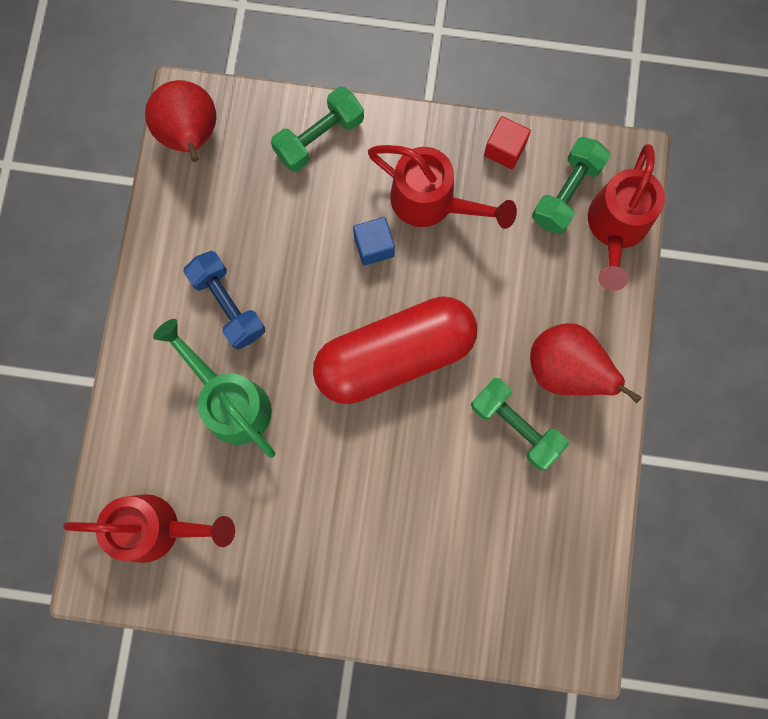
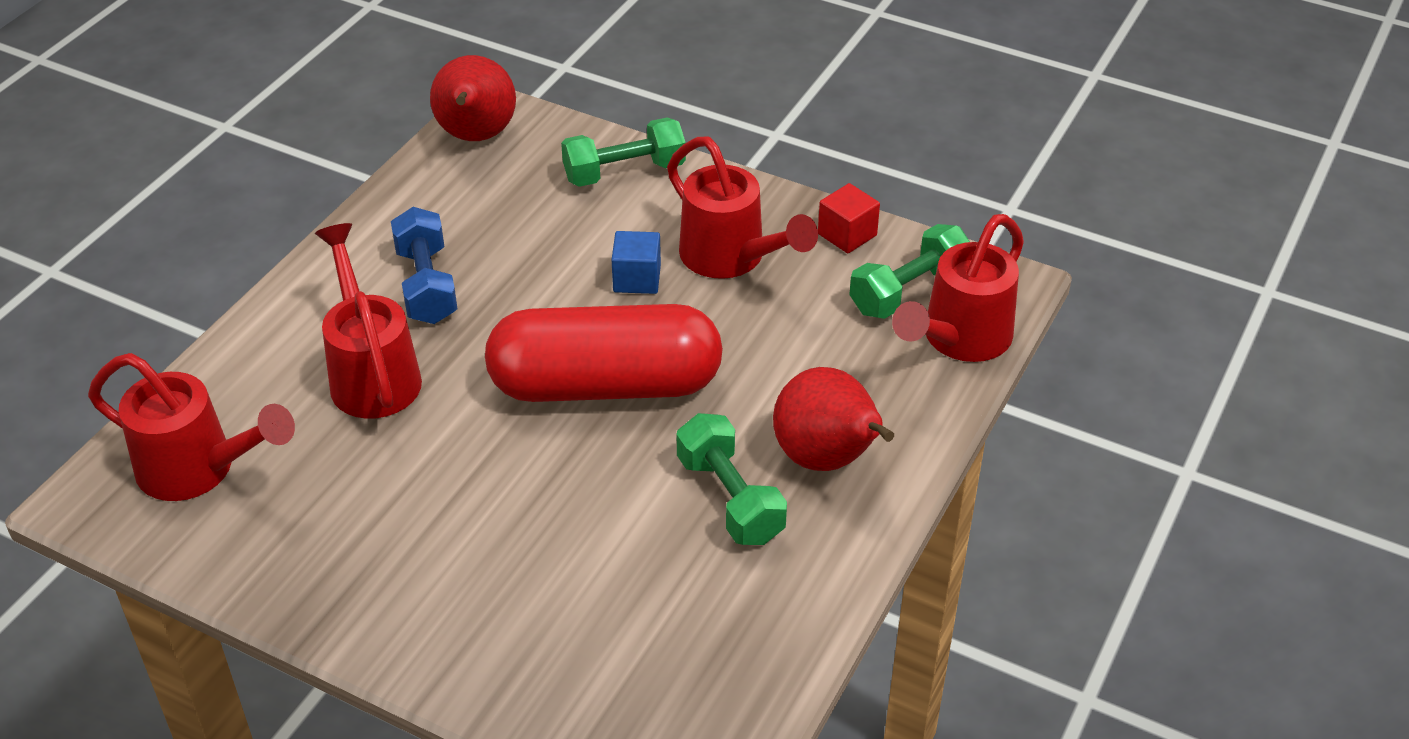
camera: 20 degrees right, 35 degrees down
(230, 402) = (372, 373): green watering can -> red watering can

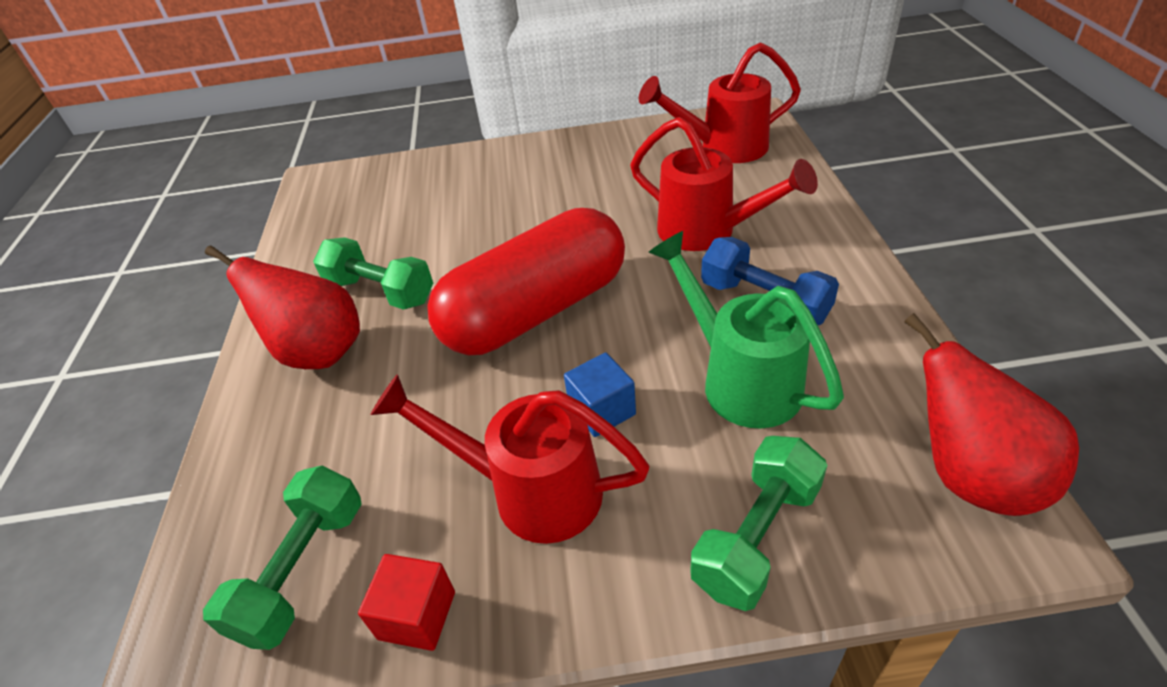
camera: 150 degrees right, 0 degrees up
(522, 246) = (740, 379): none -> green watering can
(959, 340) = (224, 537): red watering can -> none

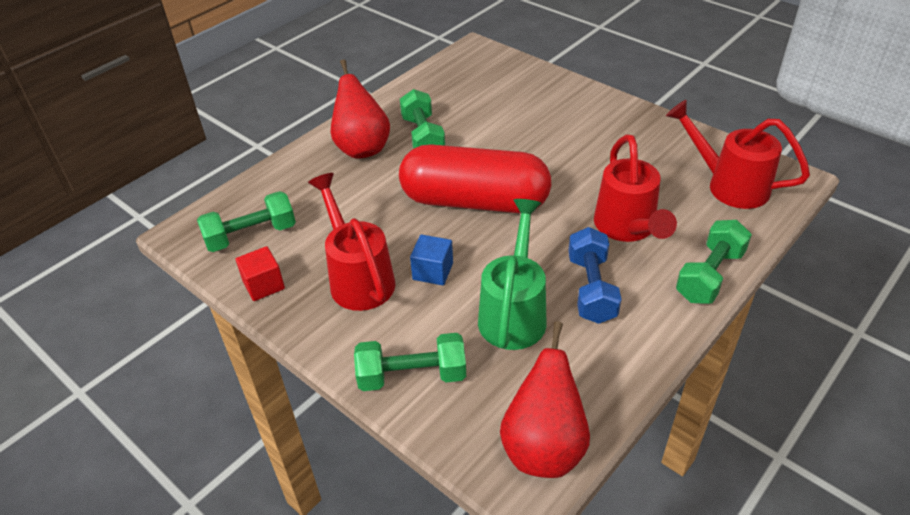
camera: 45 degrees right, 0 degrees up
(824, 220) = (709, 275): none -> green dumbbell

